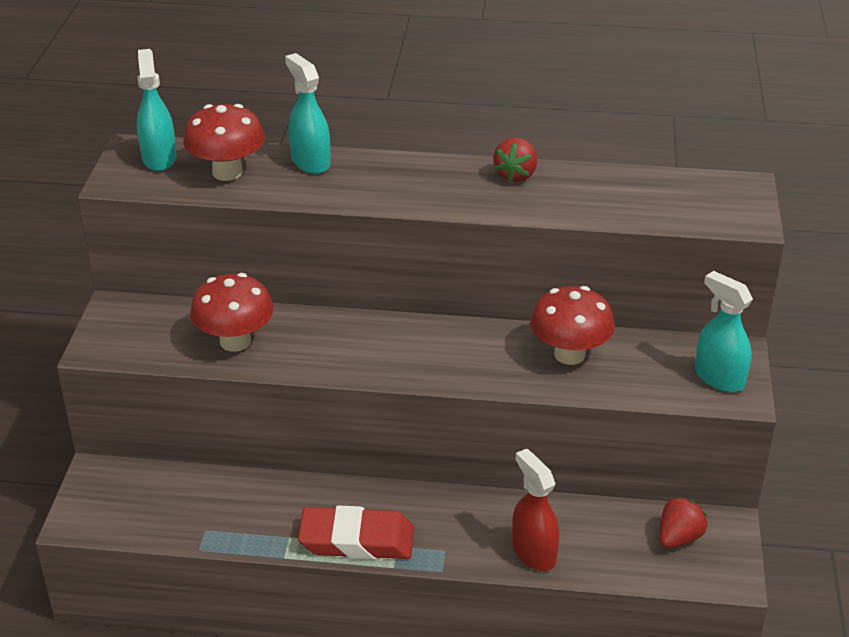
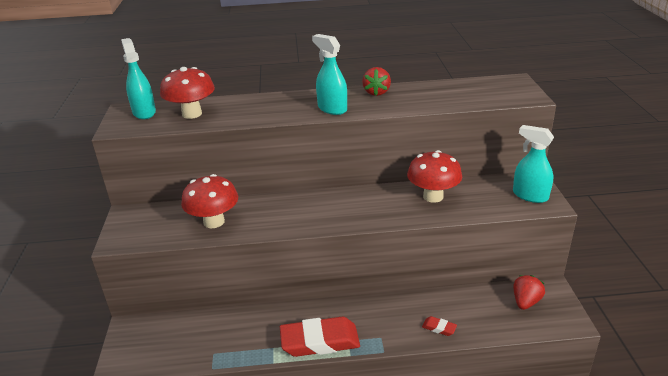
camera: 10 degrees left, 5 degrees down
(310, 162) = (245, 102): turquoise spray bottle -> turquoise spray bottle (332, 109)
(533, 552) = (439, 328): red spray bottle -> red eraser

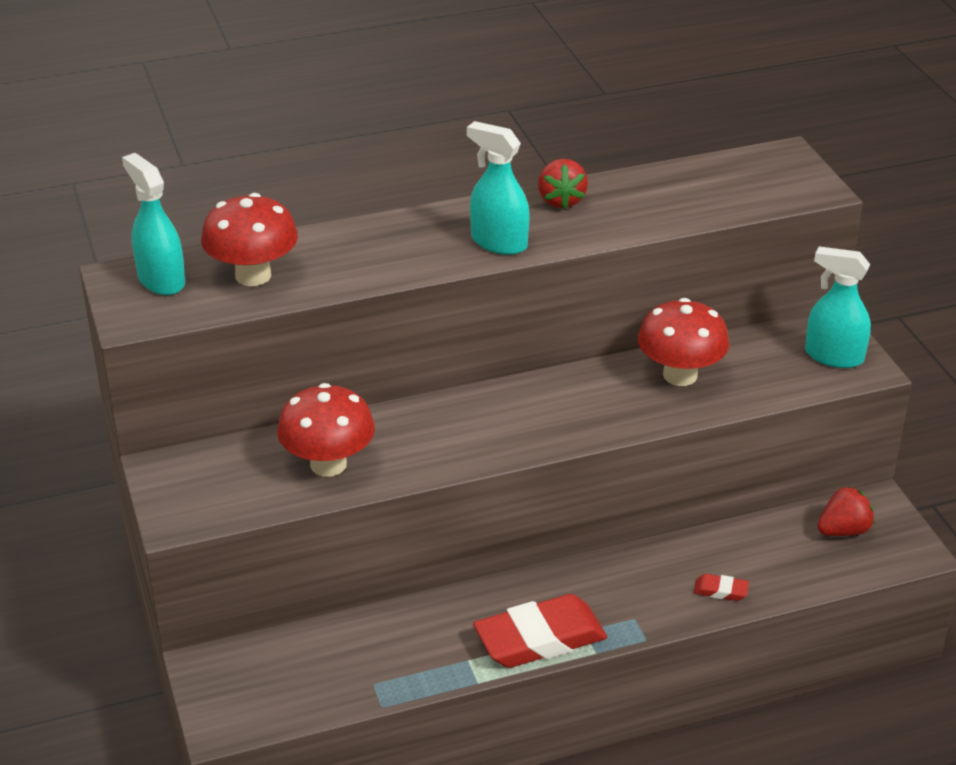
camera: 15 degrees left, 5 degrees up
(525, 302) = (843, 530): red strawberry -> red strawberry turned 45 degrees clockwise

